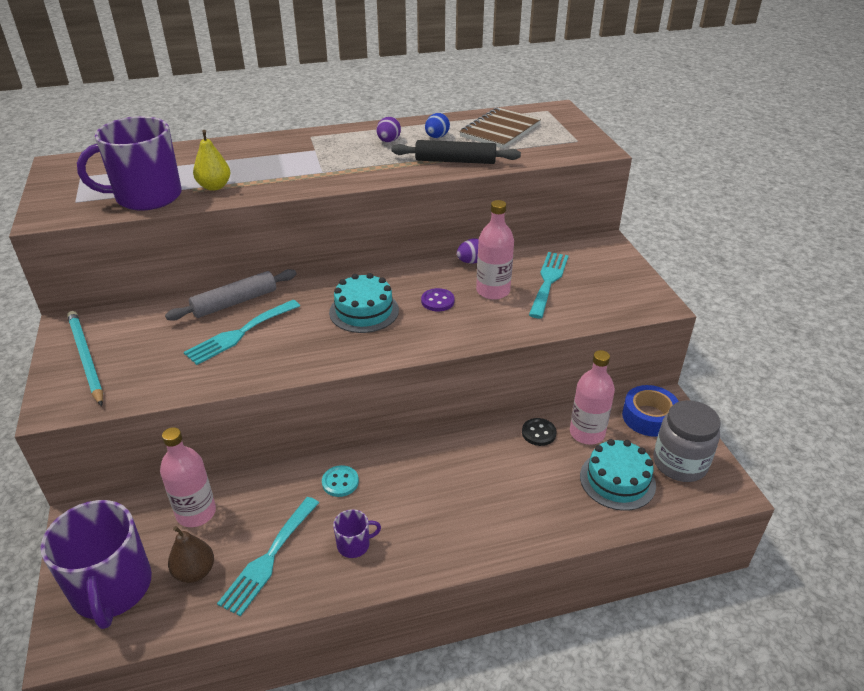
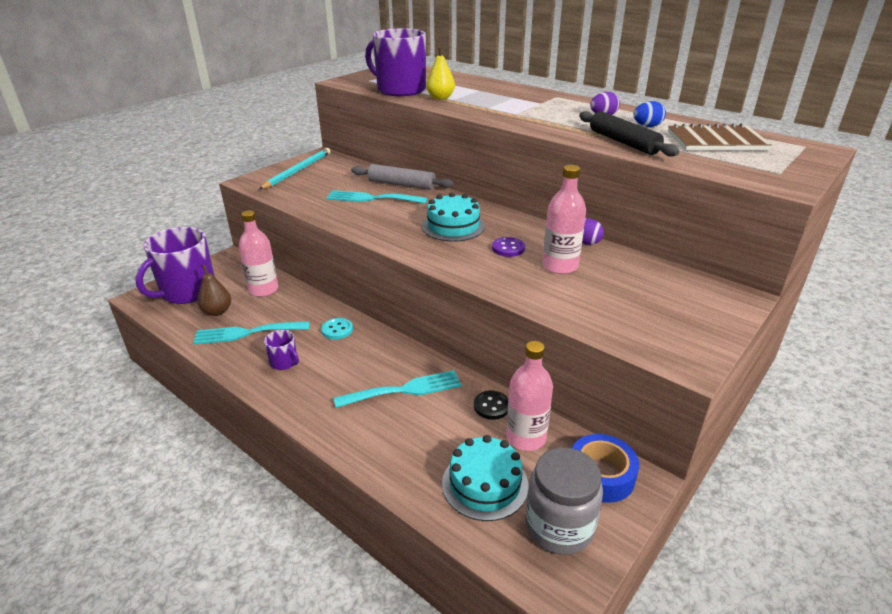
camera: 55 degrees right, 5 degrees down
(548, 281) = (619, 287): turquoise fork -> turquoise fork (405, 390)

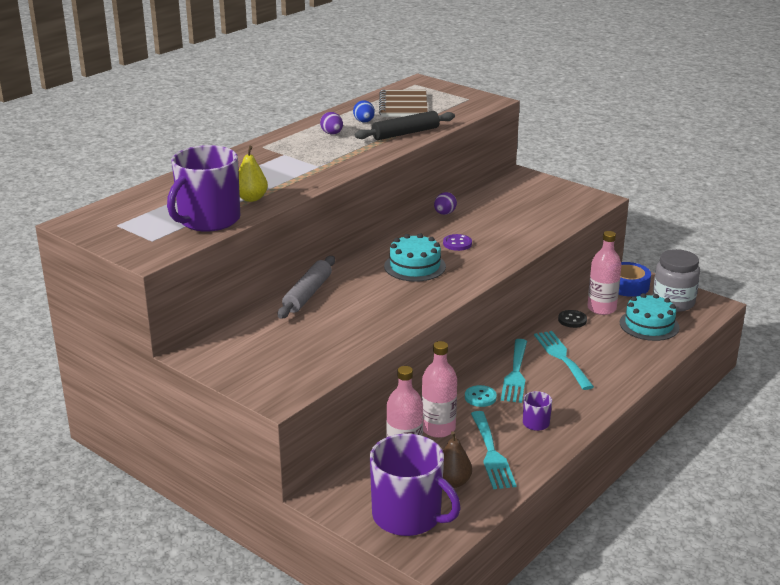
camera: 90 degrees left, 5 degrees down
(298, 171) = (249, 365): turquoise pencil -> none
(372, 198) = (345, 310): turquoise fork -> turquoise fork (515, 374)
(560, 266) = (485, 226): pink bottle -> pink bottle (438, 429)

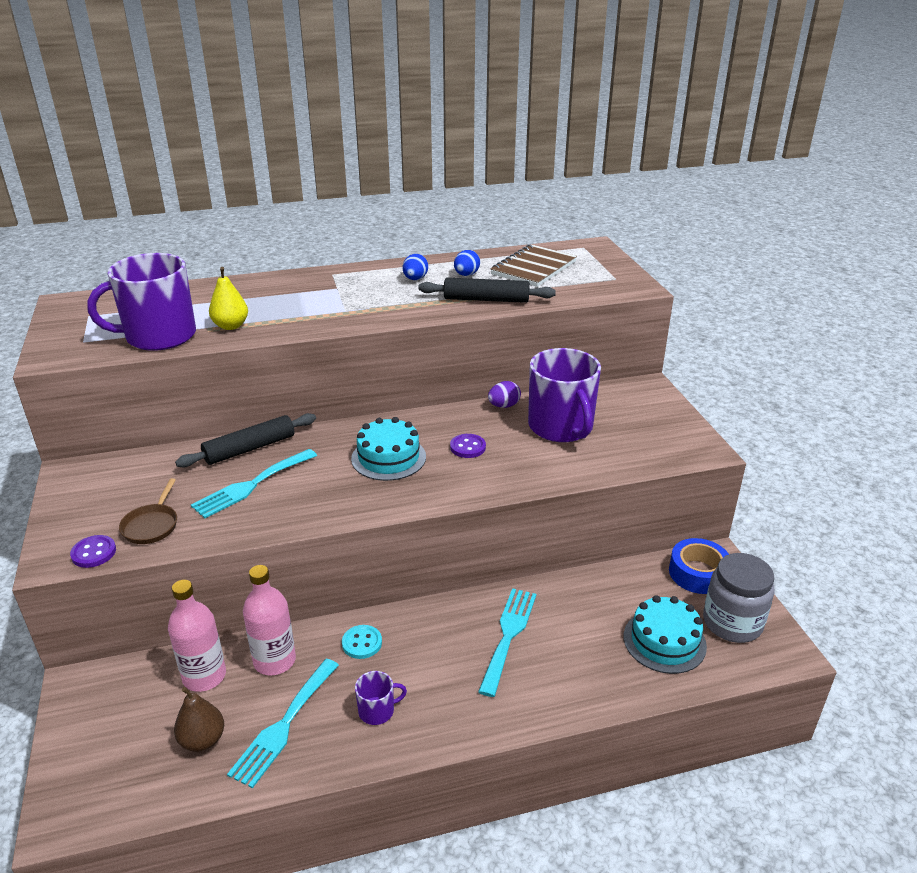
camera: 35 degrees right, 5 degrees up
(301, 385) = (94, 553): none -> purple button
(307, 294) = (250, 448): grey rolling pin -> black rolling pin
(315, 357) = (151, 525): none -> brown pan
(332, 134) = (415, 279): purple egg -> blue egg
(408, 516) = (112, 758): purple mug -> purple mug (561, 427)
(515, 374) = (433, 631): turquoise fork -> turquoise fork (251, 485)
(572, 320) = (578, 590): black button -> none
(601, 308) = (630, 590): pink bottle -> none

